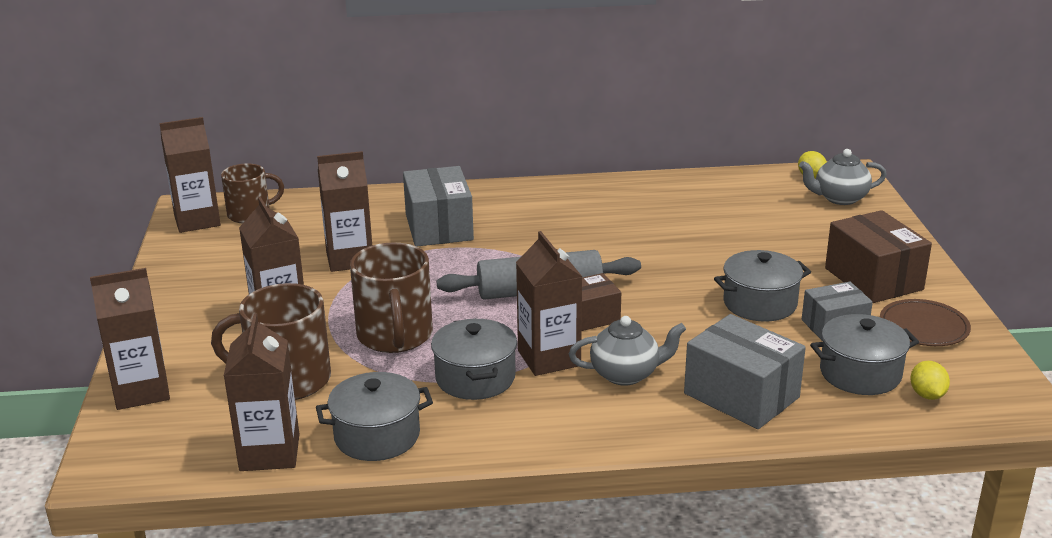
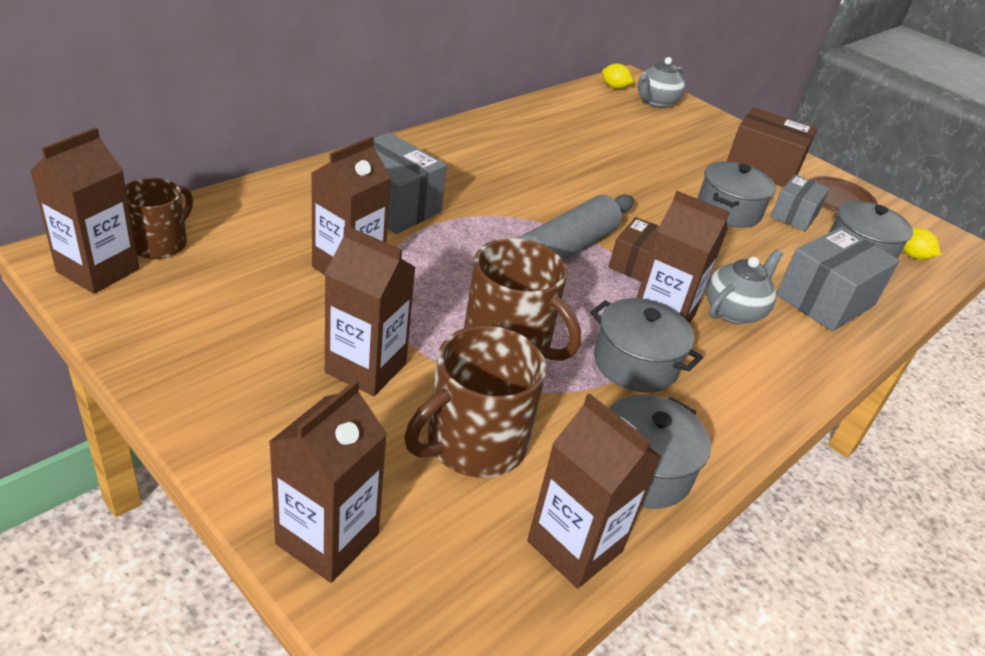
camera: 45 degrees left, 10 degrees up
(741, 395) = (825, 300): grey box -> grey box turned 45 degrees counterclockwise

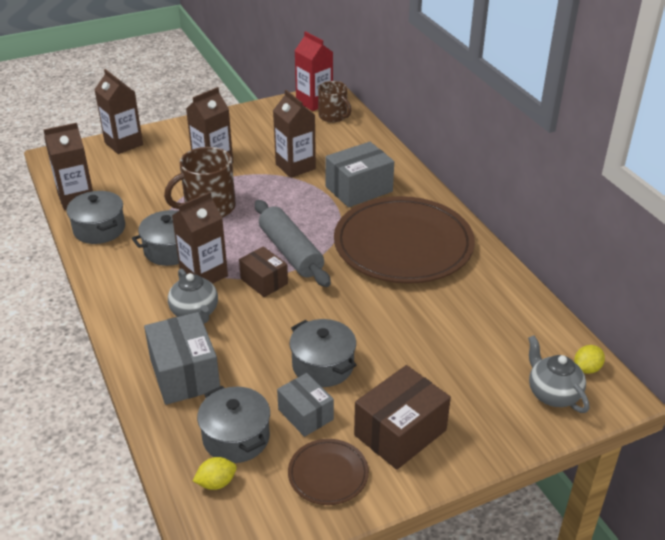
camera: 115 degrees right, 0 degrees up
(98, 270) = (314, 102): brown carton -> red carton
(473, 444) = (147, 184): brown mug -> none
(499, 170) = (403, 245): none -> brown plate

